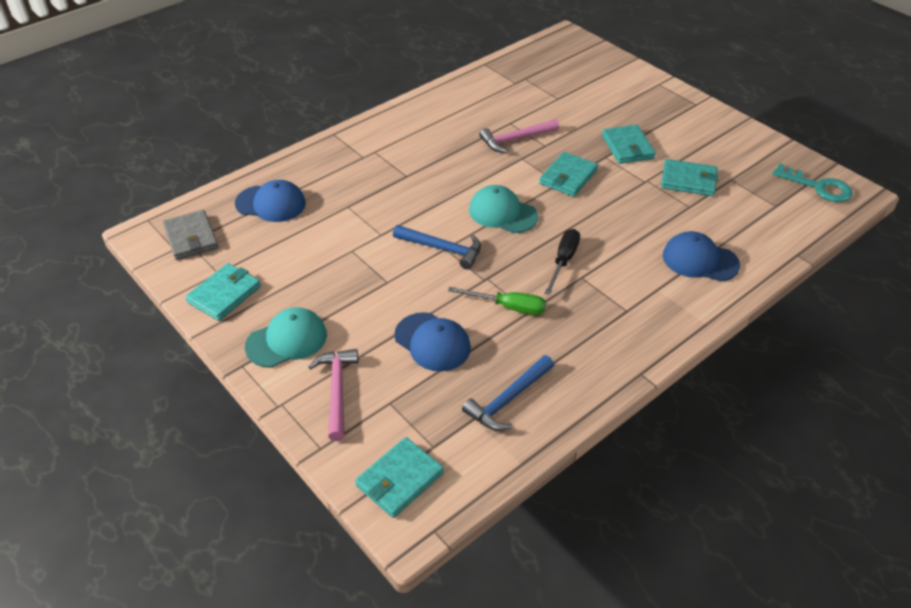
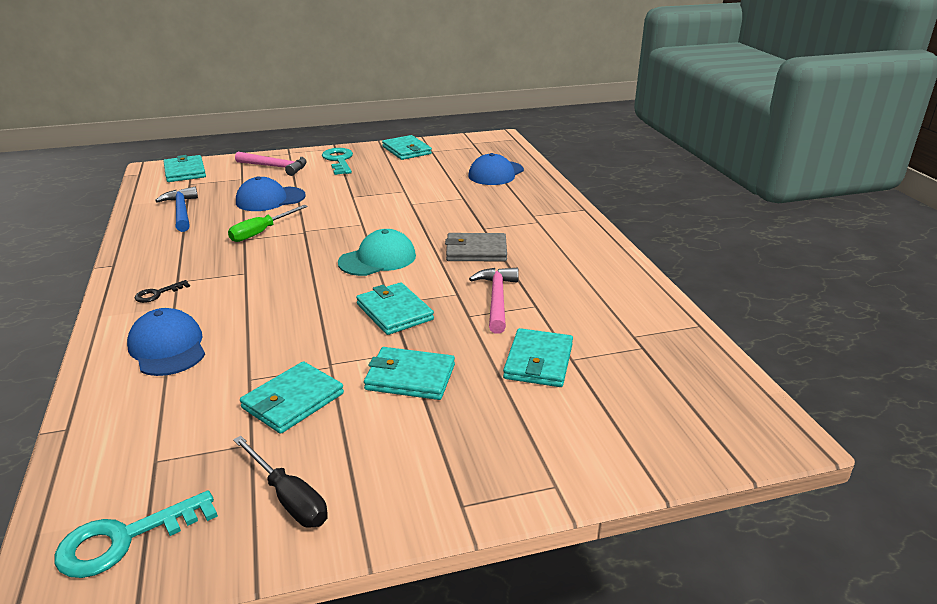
camera: 115 degrees right, 15 degrees down
(191, 238) = (480, 147): grey wallet -> grey wallet (476, 251)
(287, 340) = (339, 160): turquoise cap -> turquoise key
(443, 249) = (362, 222): blue hammer -> none
(563, 261) = (276, 270): black screwdriver -> black screwdriver (288, 498)
(571, 108) = (538, 361): none -> turquoise wallet
(652, 310) = (158, 294): none -> black key
(700, 260) = (167, 347): blue cap -> blue cap turned 75 degrees counterclockwise

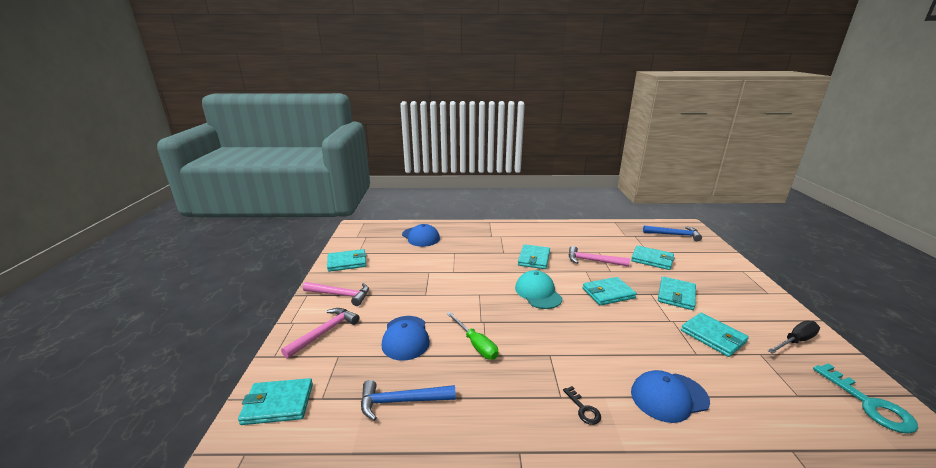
camera: 75 degrees left, 5 degrees down
(339, 160) = (340, 295): turquoise key -> pink hammer
(476, 251) = (534, 259): grey wallet -> turquoise wallet
(692, 403) = (674, 235): none -> blue hammer

